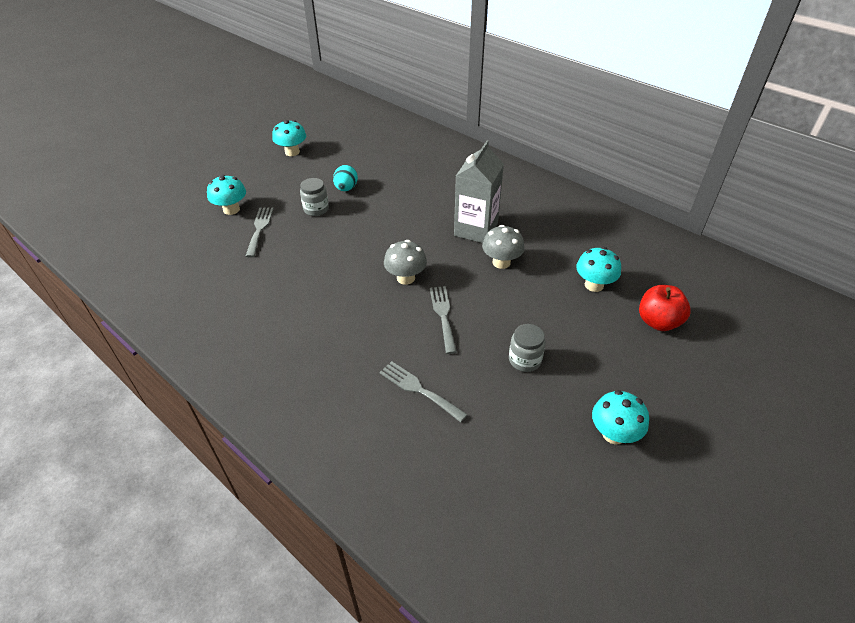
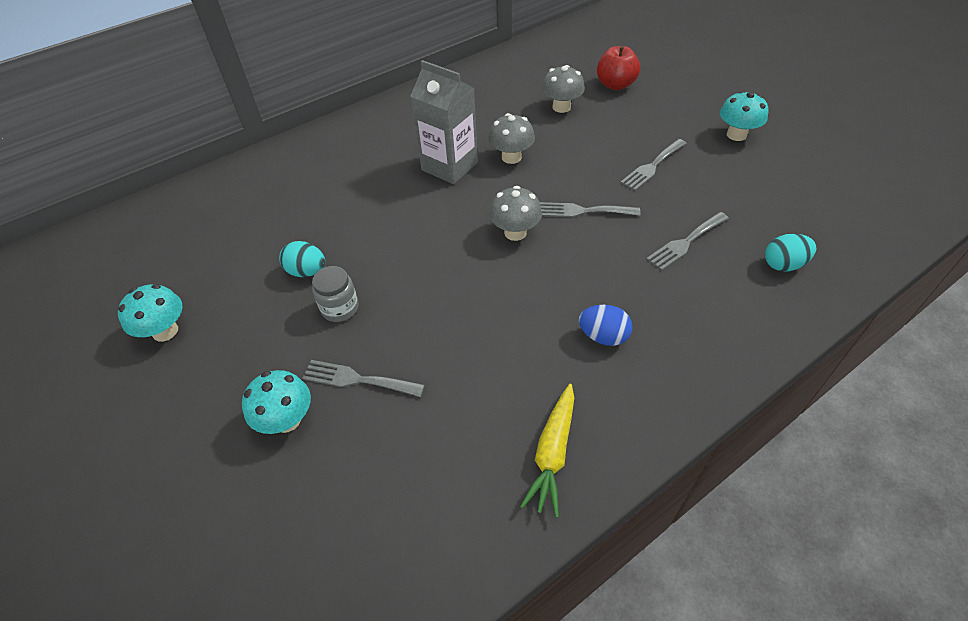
camera: 75 degrees left, 5 degrees up
(201, 323) = (552, 453): none -> yellow carrot
(302, 340) = (603, 336): none -> blue egg
(404, 469) = (783, 264): none -> turquoise egg
(524, 360) = (652, 166): grey jar -> grey fork
(594, 285) = (561, 107): turquoise mushroom -> grey mushroom

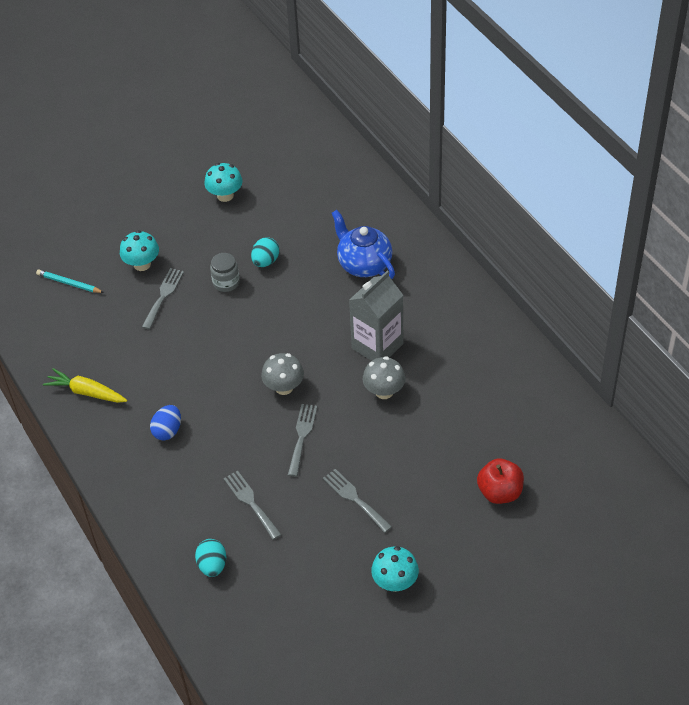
camera: 95 degrees right, 0 degrees up
(313, 532) = (69, 283): none -> turquoise pencil
(327, 185) = (364, 264): none -> blue teapot
(561, 107) = (462, 439): grey mushroom -> none

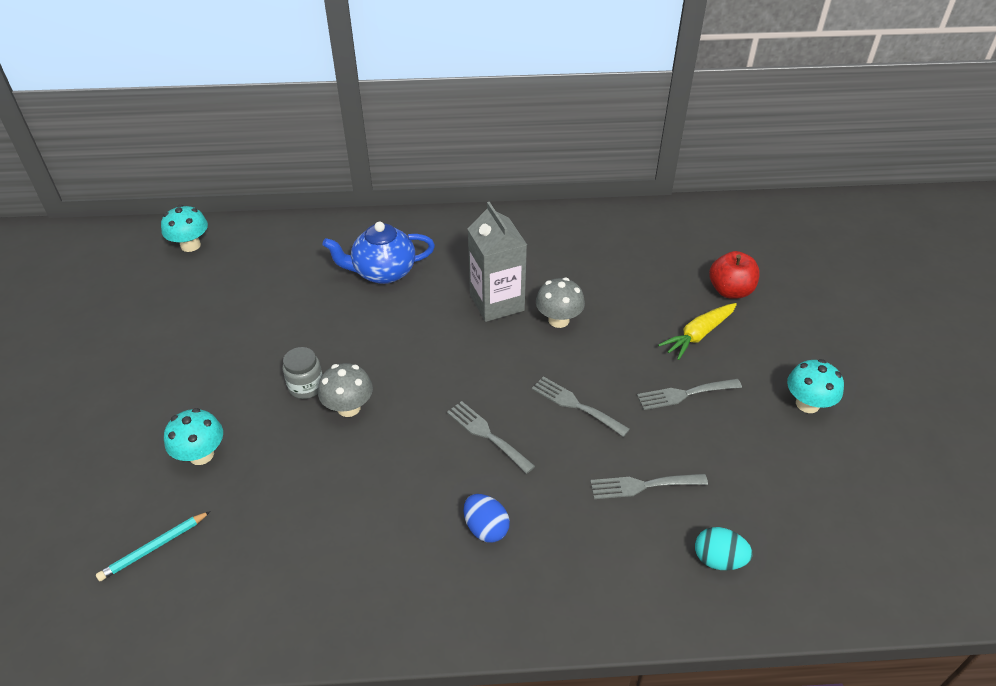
camera: 65 degrees left, 5 degrees down
(86, 392) = (358, 598): yellow carrot -> yellow carrot (698, 335)
(163, 296) = (271, 452): grey fork -> grey fork (487, 434)
(225, 195) = (178, 339): turquoise mushroom -> turquoise mushroom (190, 245)
(265, 261) = (308, 342): turquoise egg -> none
(284, 387) = (497, 394): grey mushroom -> grey mushroom (349, 407)

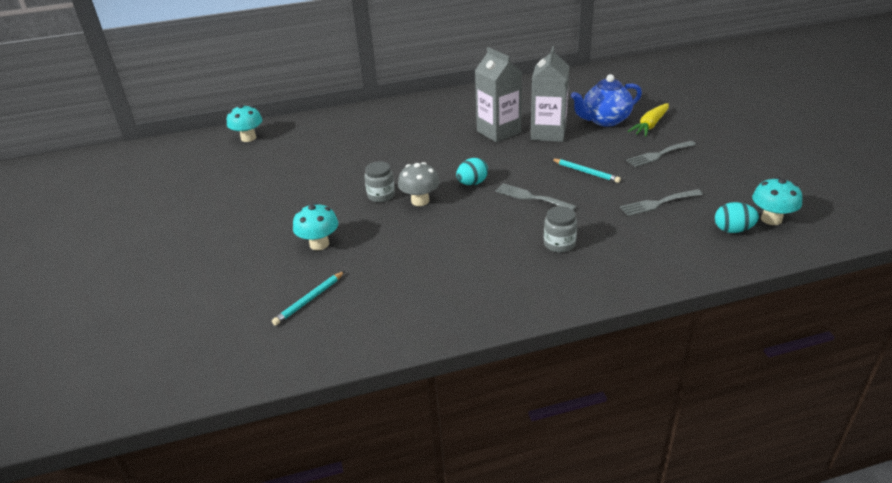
camera: 10 degrees left, 10 degrees down
(383, 272) = (405, 129): blue teapot -> blue teapot (605, 120)
(425, 391) = (472, 183): none -> turquoise egg
(486, 528) = (559, 244): blue egg -> grey jar
(558, 320) = (548, 133): grey mushroom -> grey carton
(575, 405) = (586, 172): grey fork -> turquoise pencil
(730, 291) = (658, 101): red apple -> none
(807, 404) = (744, 146): turquoise mushroom -> turquoise mushroom (771, 219)

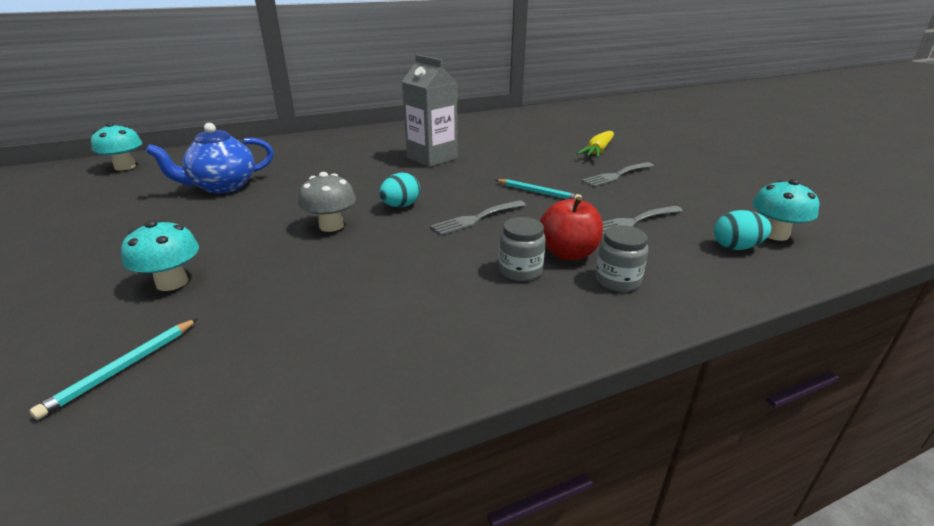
camera: 10 degrees left, 5 degrees down
(381, 195) = (279, 221): grey jar -> grey jar (617, 280)
(531, 197) = (476, 219): grey fork -> grey fork turned 60 degrees counterclockwise
(548, 133) = (488, 159): grey carton -> none
(598, 231) = (568, 253): none -> red apple
(605, 120) = (548, 147): blue teapot -> blue teapot (223, 186)

